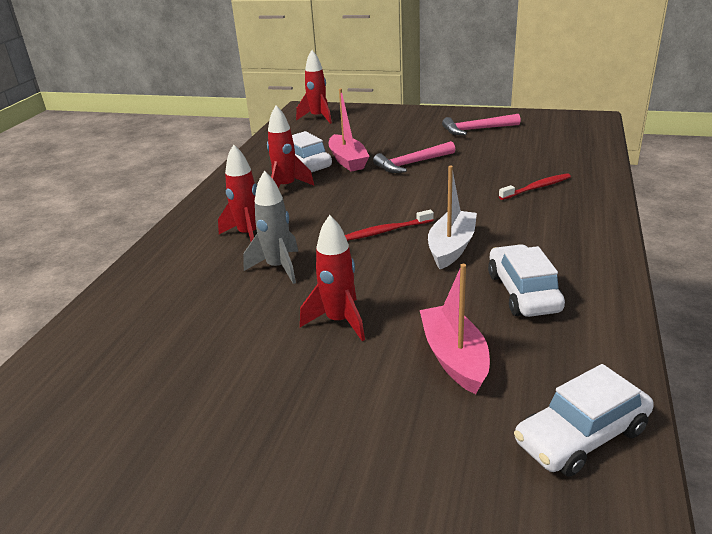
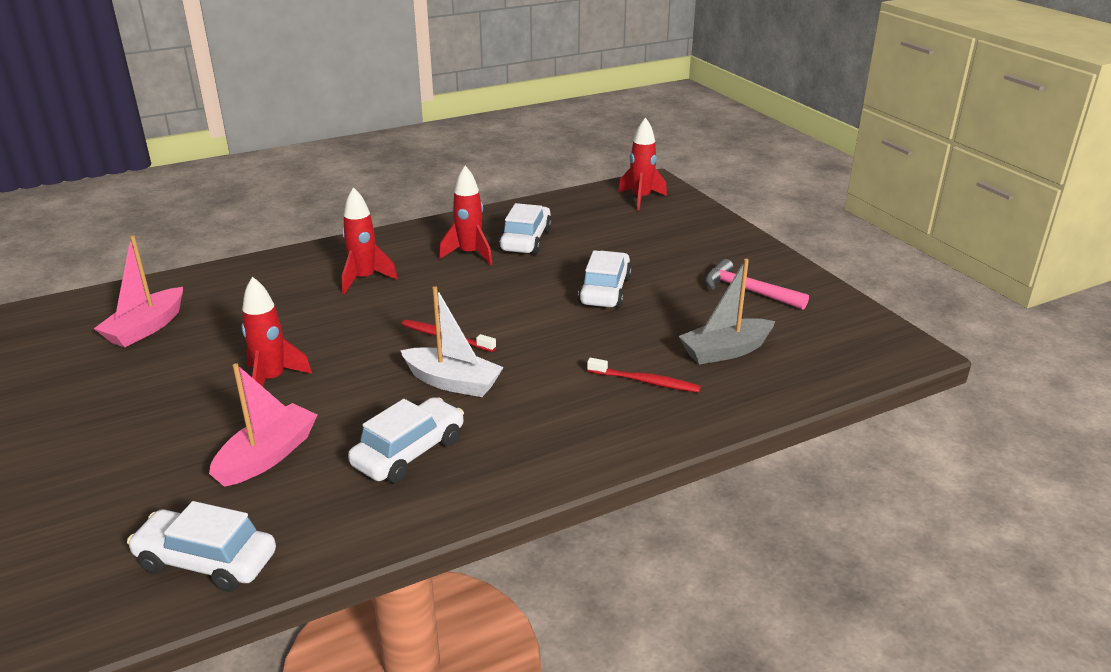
camera: 45 degrees right, 0 degrees up
(278, 268) = (326, 317): grey rocket -> none
(348, 161) = (564, 257): pink boat -> pink boat (146, 328)
(412, 163) = (605, 291): pink hammer -> white car
(451, 247) = (452, 382): white boat -> white boat turned 45 degrees clockwise
(533, 157) = (725, 351): none -> grey boat

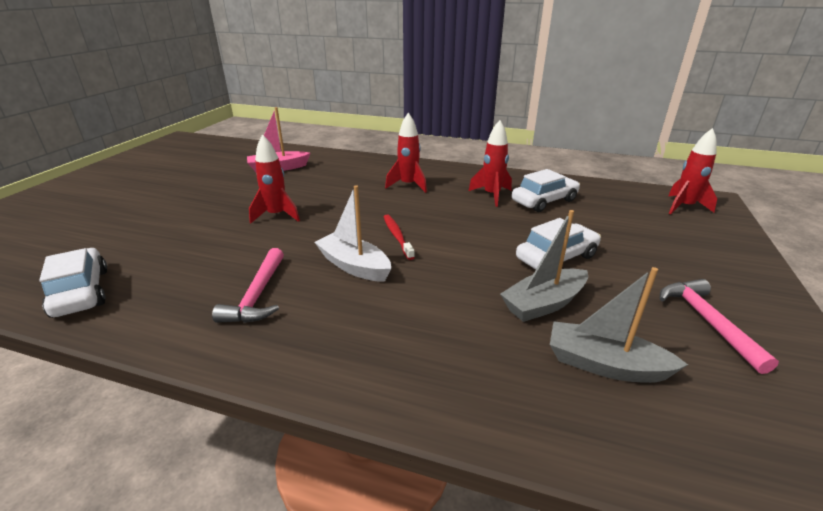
camera: 45 degrees right, 0 degrees up
(267, 456) = (203, 253): pink boat -> none
(409, 452) = (258, 295): white car -> pink hammer
(452, 382) = (354, 266): white boat -> white boat turned 150 degrees clockwise
(642, 332) = (544, 304): none -> grey boat
(645, 381) = (486, 346): red toothbrush -> none

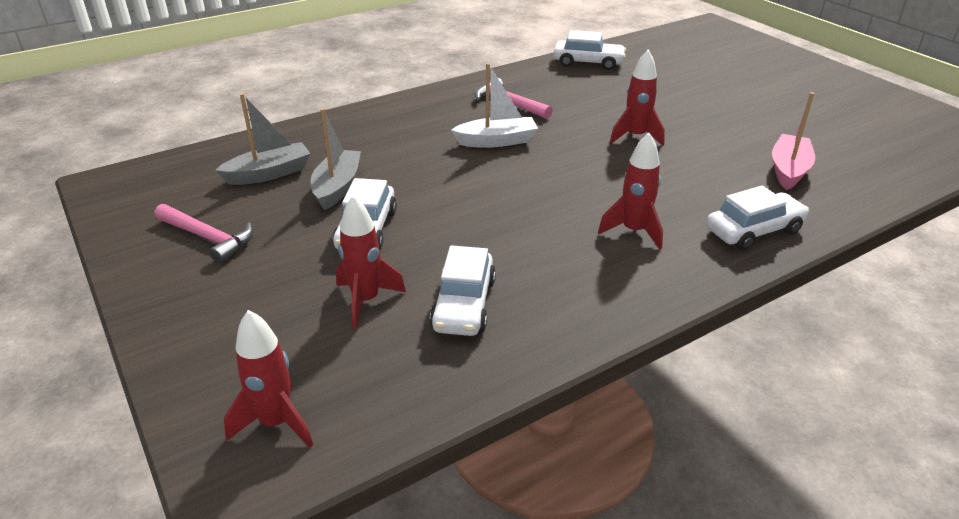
camera: 130 degrees right, 5 degrees up
(363, 164) = (753, 231): none -> white car
(397, 236) = (516, 174): red toothbrush -> none
(491, 195) = (531, 275): red rocket -> red rocket (366, 300)

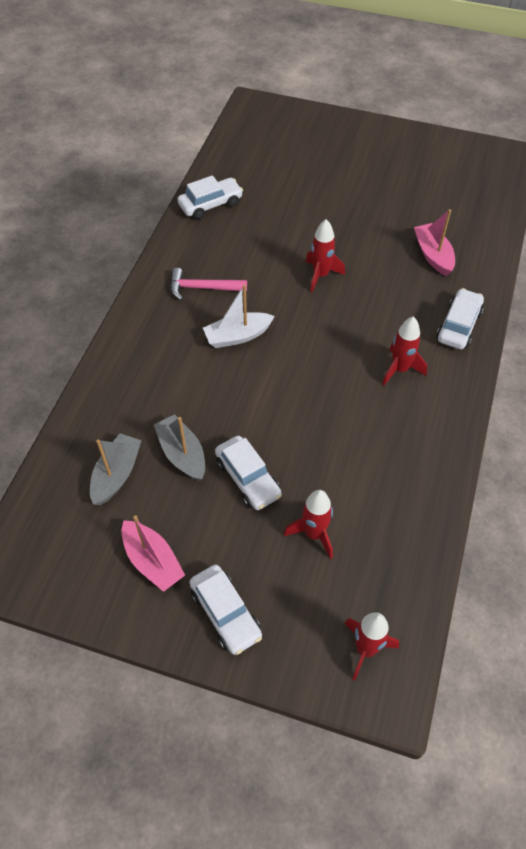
camera: 40 degrees left, 20 degrees up
(207, 238) = (152, 561): pink hammer -> pink boat
(464, 305) = (369, 495): white car -> white car (225, 613)
(497, 141) = (237, 336): white boat -> white boat turned 150 degrees counterclockwise

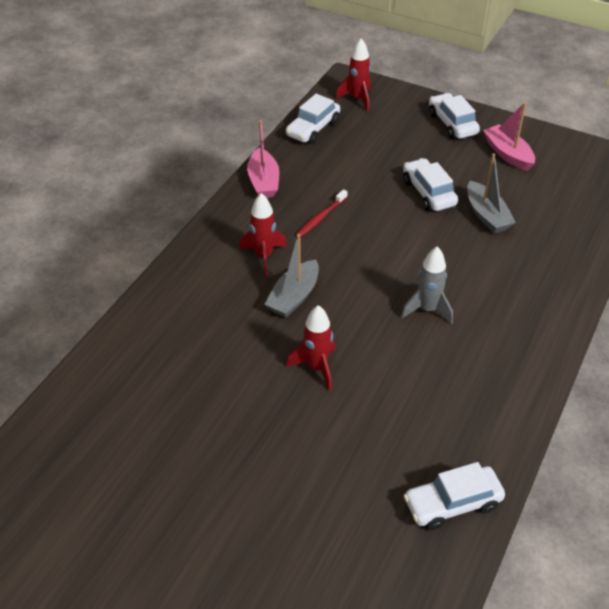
camera: 170 degrees left, 10 degrees down
(116, 474) = (545, 208): grey boat -> grey boat (294, 297)
(203, 288) = (466, 371): pink hammer -> none
(237, 336) = (427, 310): white boat -> grey rocket
(314, 534) = (379, 154): red rocket -> none
(358, 425) = (321, 217): none -> red toothbrush
(433, 255) = (166, 375): pink boat -> pink boat (263, 181)
(458, 325) = (182, 289): white car -> white car (313, 128)

